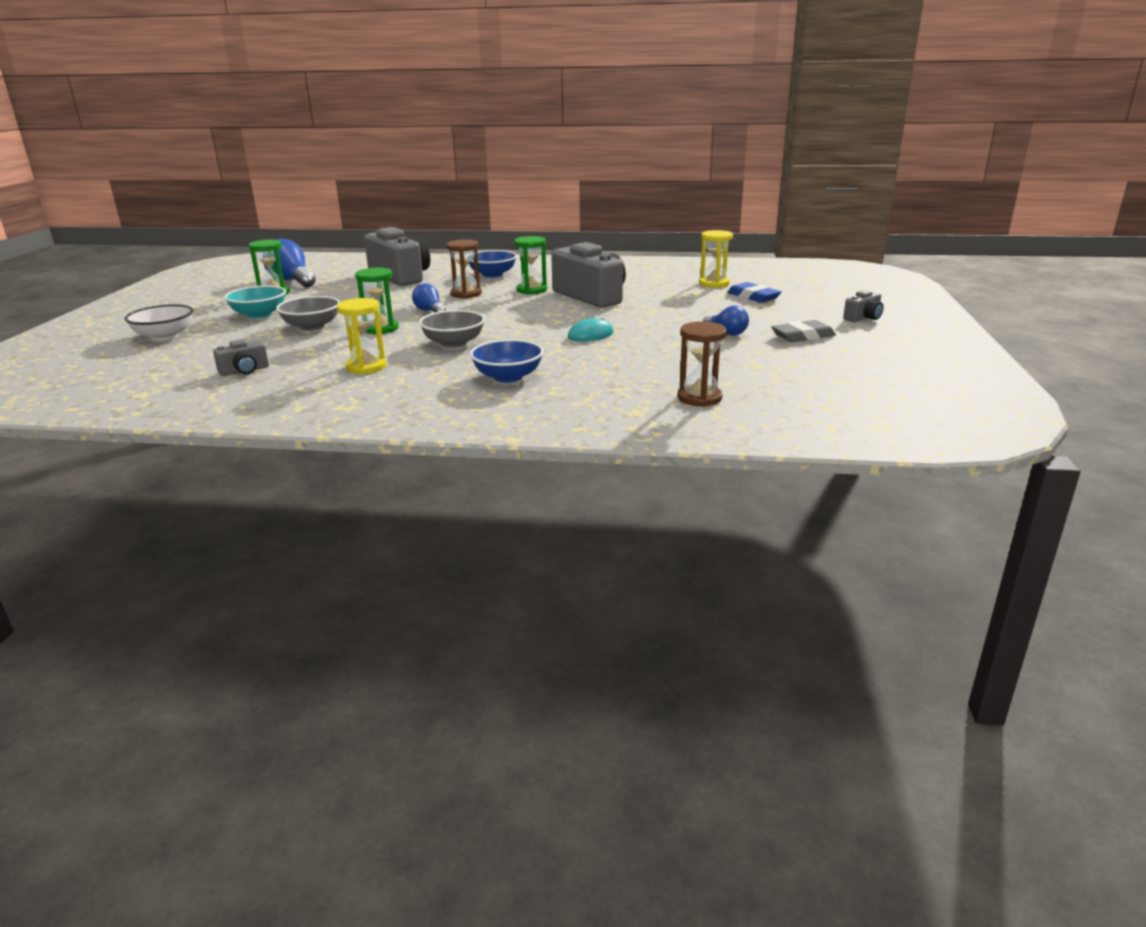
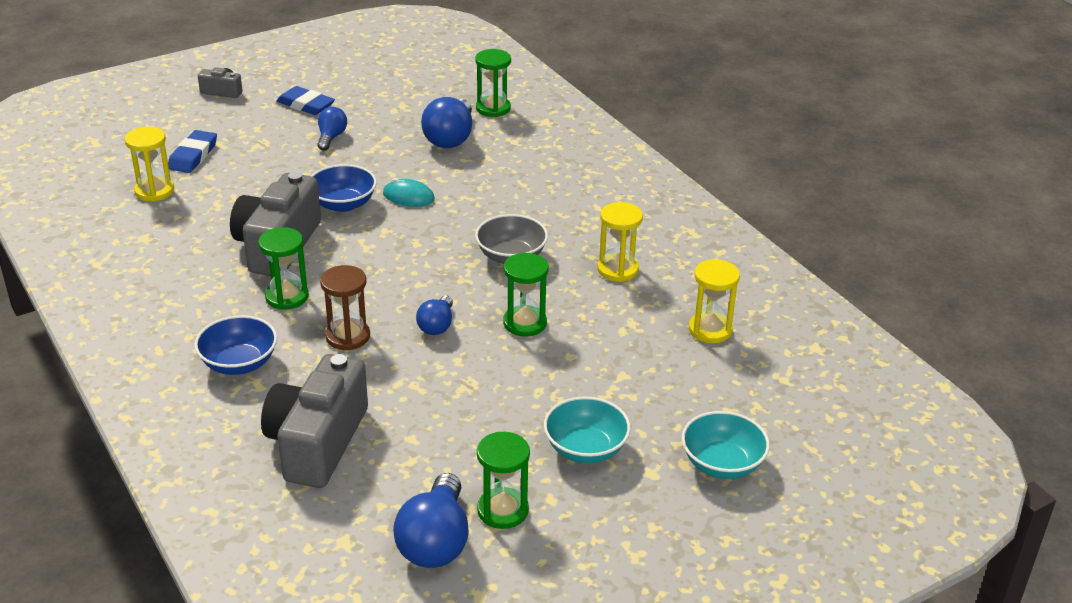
camera: 130 degrees left, 10 degrees up
(165, 336) = (722, 464): white bowl -> turquoise bowl
(244, 371) = (710, 330): grey camera -> yellow hourglass
(312, 327) = (572, 375): grey bowl -> none
(508, 377) = (550, 192): blue bowl -> blue bowl (343, 204)
(663, 367) = (450, 138): none -> blue light bulb
(699, 398) = (493, 108): brown hourglass -> green hourglass
(803, 336) = (306, 105): grey eraser -> blue eraser

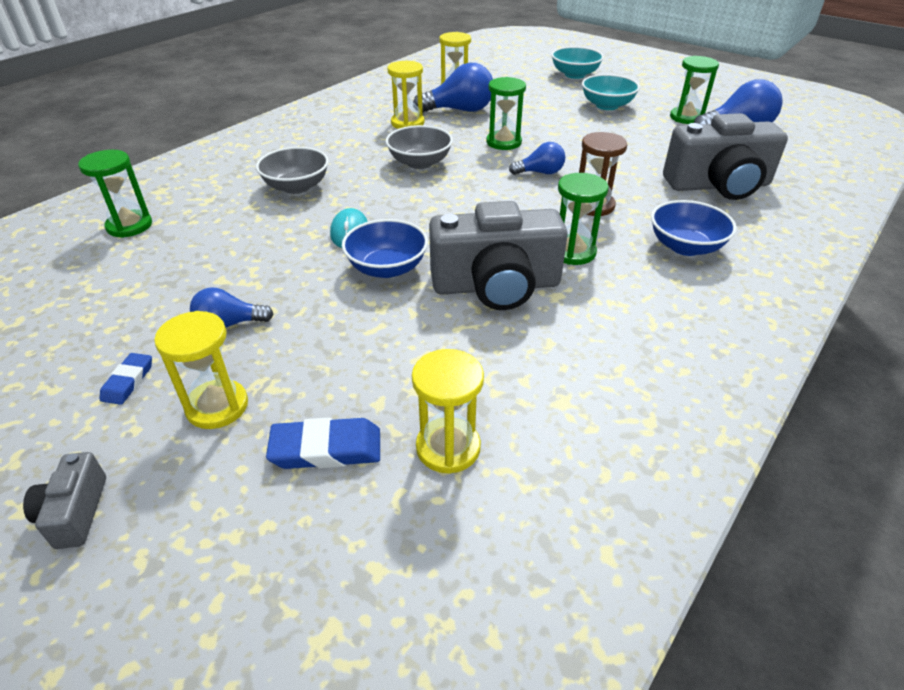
camera: 110 degrees left, 5 degrees up
(258, 128) = (217, 406): none -> yellow hourglass
(306, 105) = (128, 381): blue eraser -> blue eraser, size x0.62
(450, 138) = (210, 236): blue light bulb -> blue light bulb (459, 110)
(507, 183) = (296, 187): none -> grey bowl

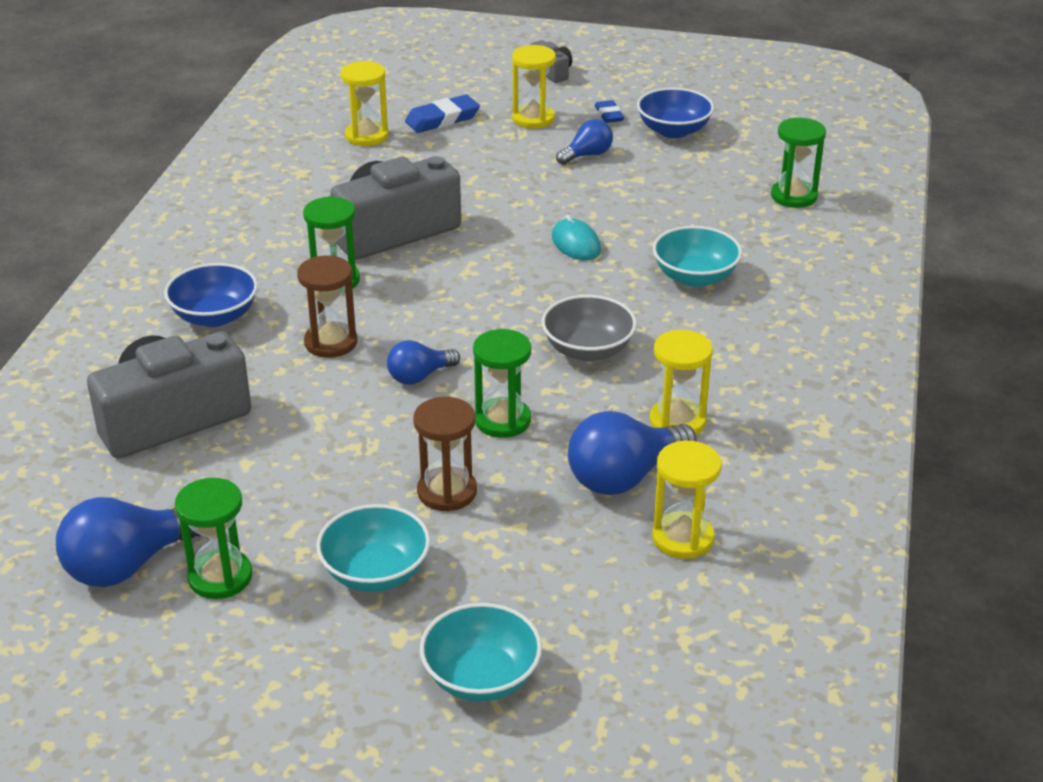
camera: 155 degrees right, 5 degrees down
(296, 187) = (695, 277): grey bowl -> turquoise bowl
(387, 268) = (505, 222): blue bowl -> blue bowl (673, 131)
(555, 122) = (447, 492): none -> brown hourglass

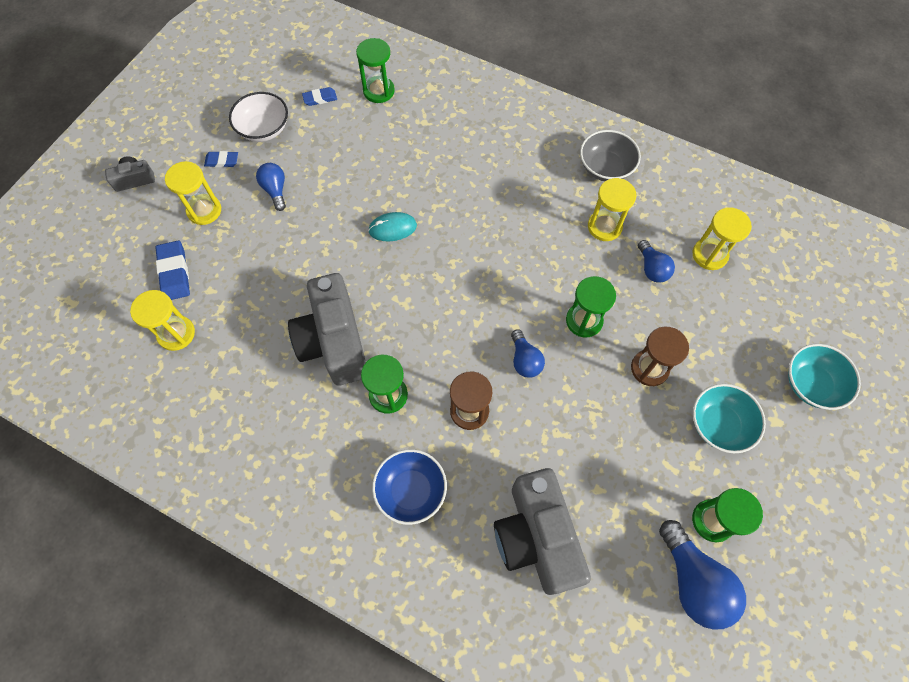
camera: 75 degrees left, 30 degrees up
(588, 350) = (520, 254): grey bowl -> grey bowl (605, 168)
(624, 477) = (652, 268): blue light bulb -> blue light bulb, size x0.58
(673, 131) = (264, 129): blue bowl -> white bowl
(695, 277) = (455, 172): turquoise bowl -> none
(749, 157) = (320, 98): none -> blue eraser

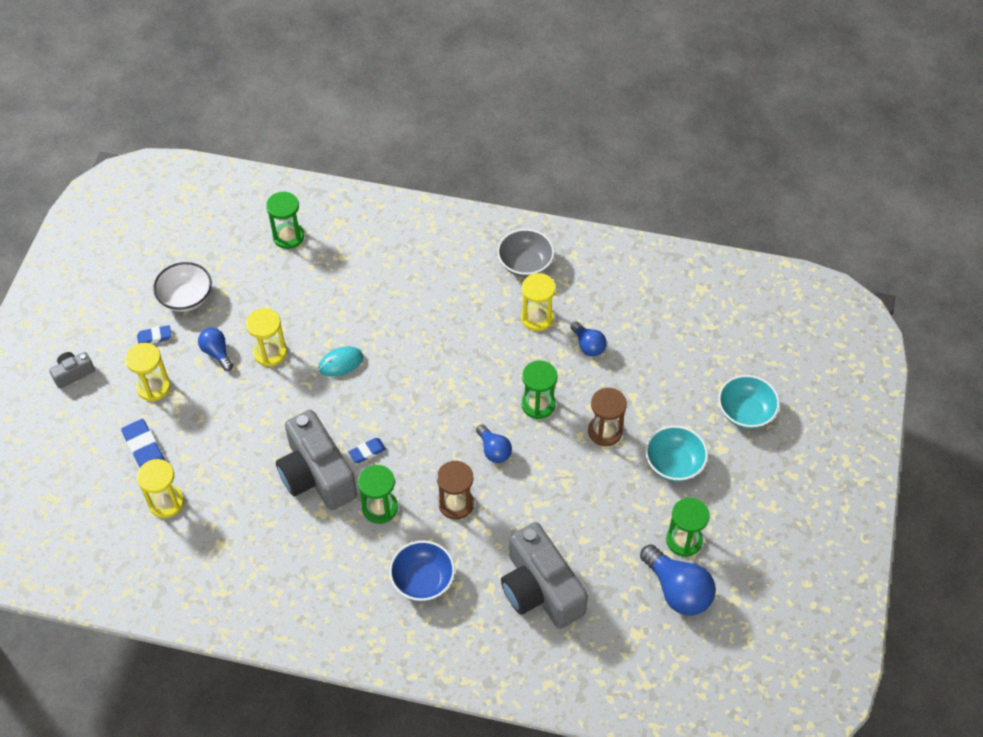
camera: 15 degrees left, 10 degrees down
(320, 98) = (232, 256): blue eraser -> blue eraser (367, 452)
(709, 255) = (637, 322): yellow hourglass -> yellow hourglass (270, 352)

